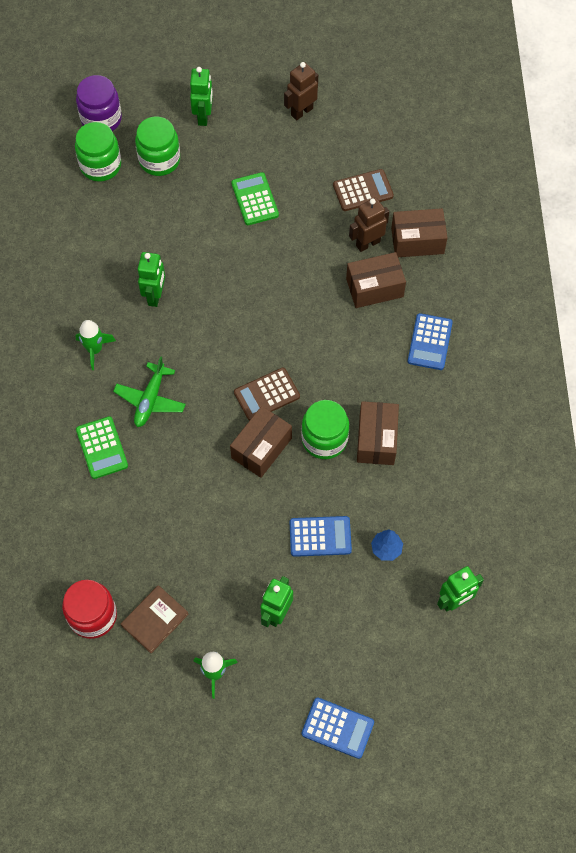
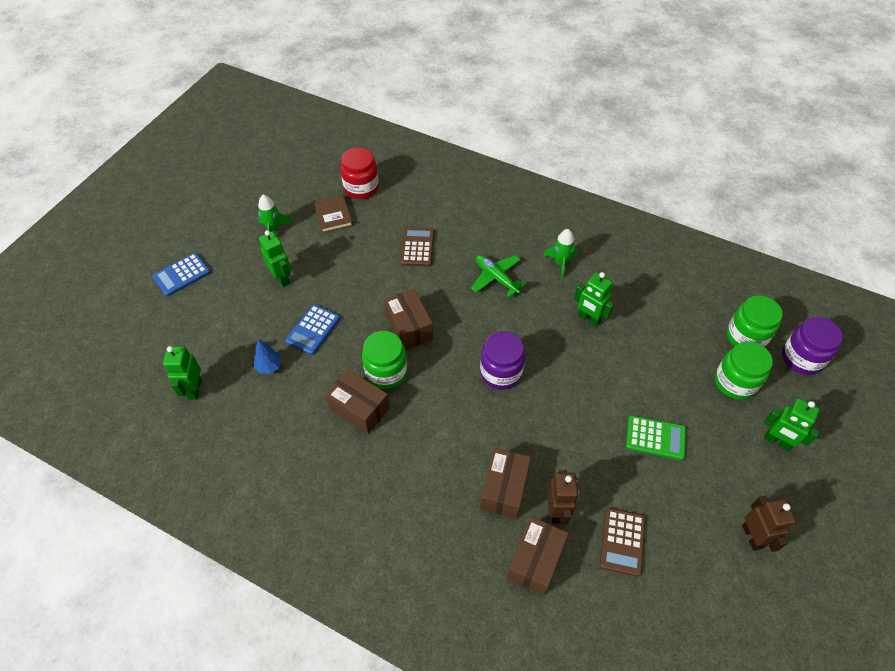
camera: 120 degrees right, 10 degrees down
(102, 448) = (476, 236): green calculator -> none
(263, 342) = (500, 372): none -> purple jar
(267, 394) = (451, 352): brown calculator -> brown calculator (417, 247)
(430, 342) = (419, 504): blue calculator -> none

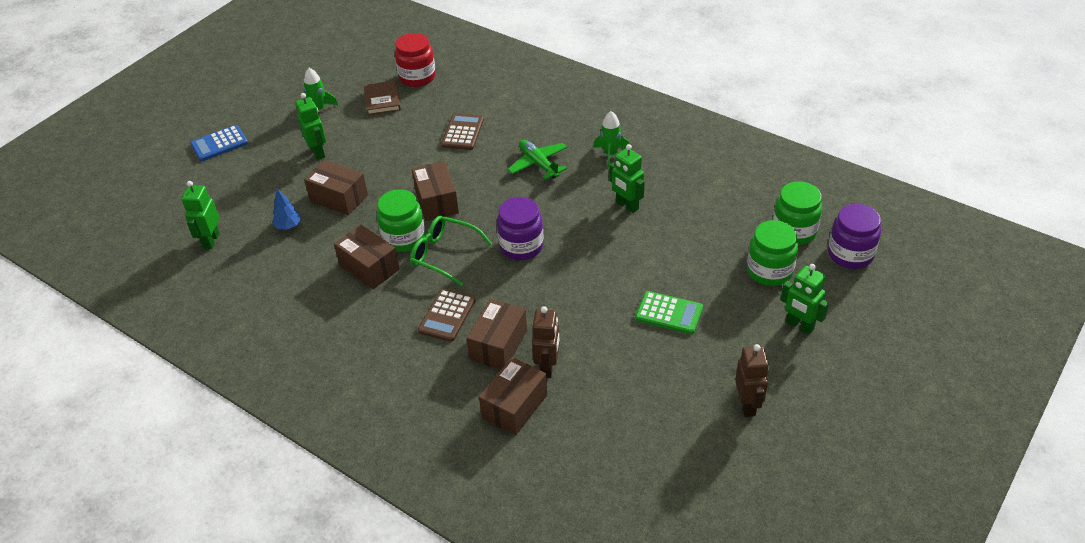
camera: 10 degrees right, 10 degrees down
(313, 330) = (339, 198): blue calculator -> brown box
(429, 388) = (444, 254): none -> green glasses
(622, 541) = (609, 398): brown calculator -> brown calculator (447, 316)

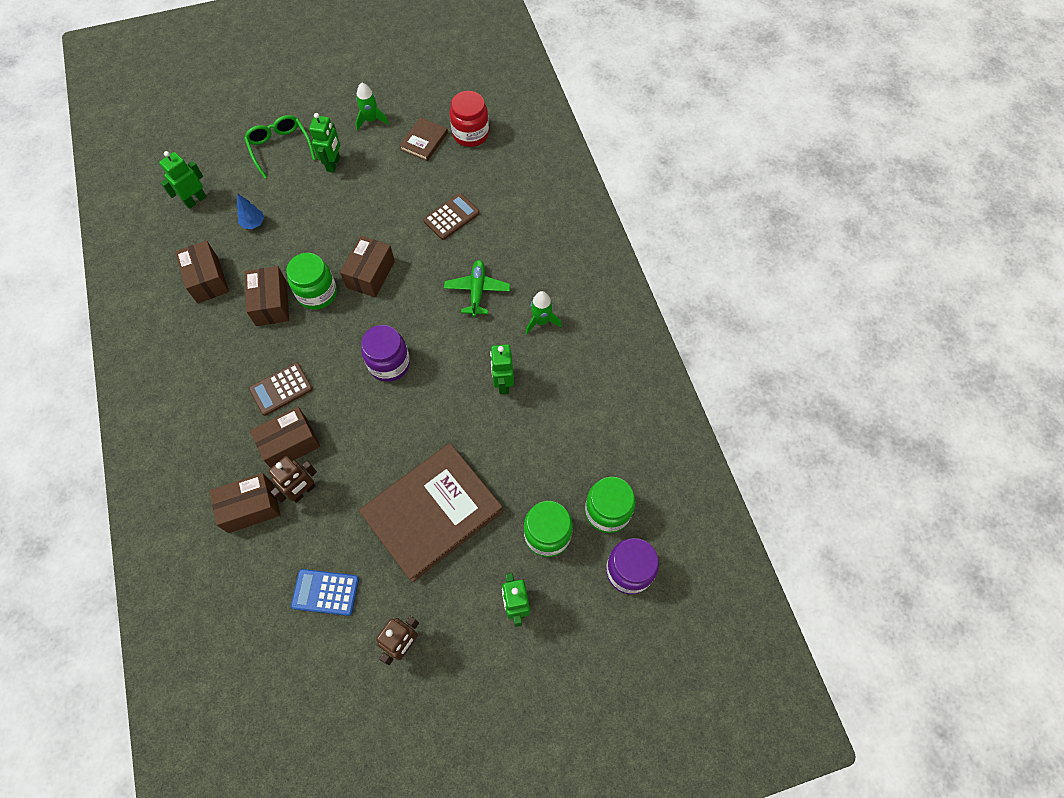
camera: 35 degrees right, 20 degrees up
(219, 144) = (276, 108): blue calculator -> blue calculator (325, 592)
(339, 198) = (309, 220): brown box -> brown box (207, 279)
(444, 254) = (330, 330): green glasses -> green glasses (280, 147)
(669, 313) = (432, 513): green calculator -> brown book

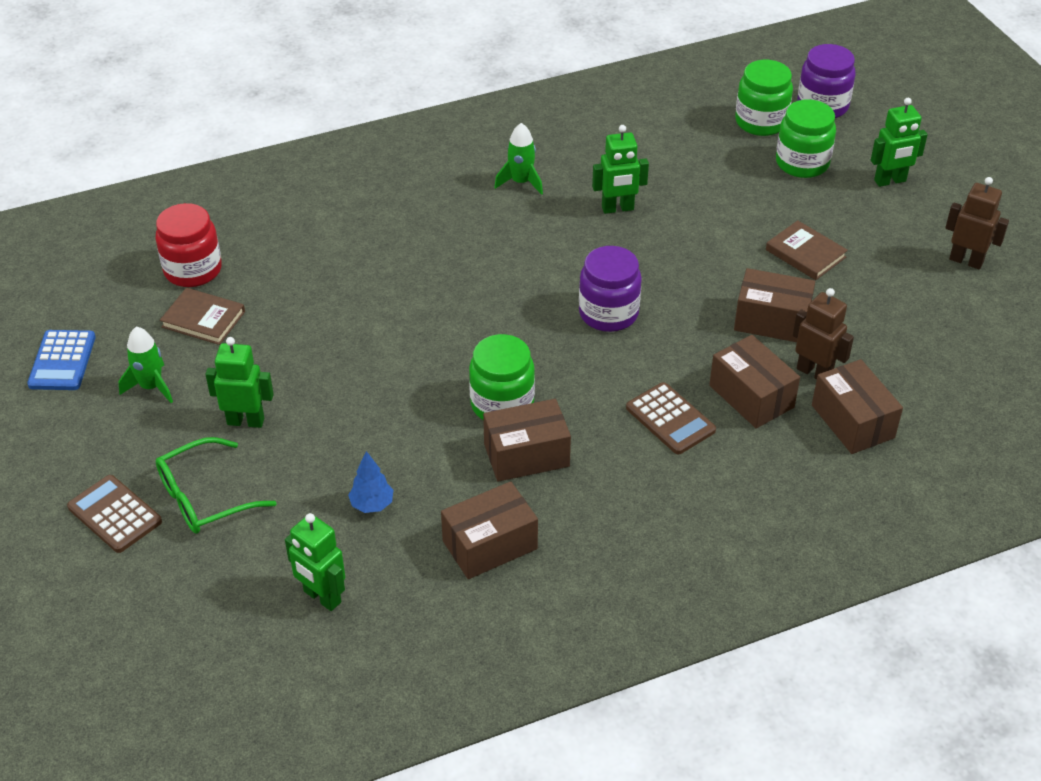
camera: 95 degrees left, 20 degrees down
(325, 592) = (935, 333): blue calculator -> blue calculator (62, 361)
(370, 274) = (462, 350): brown box -> brown box (771, 321)
(432, 513) = (805, 253): brown book -> brown book, size x0.45
(451, 217) = (354, 276): brown calculator -> brown calculator (114, 514)
(477, 291) = (480, 241): green plane -> none

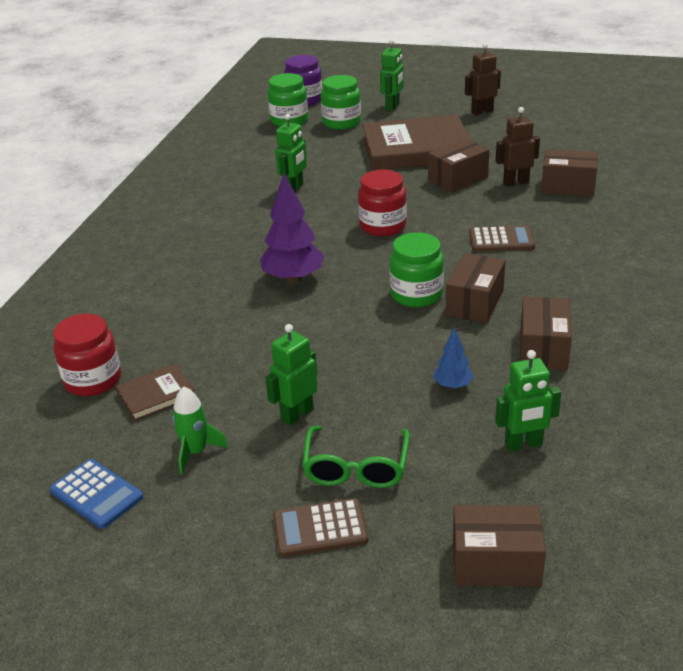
camera: 50 degrees left, 10 degrees down
(450, 302) = (293, 278): none -> purple tree
(521, 182) = (218, 210): green rocket -> none
(608, 313) = (382, 226): purple jar -> red jar
(751, 396) = (512, 208): brown box -> brown box (496, 562)
(805, 253) = (416, 149): brown book -> brown book, size x2.20

